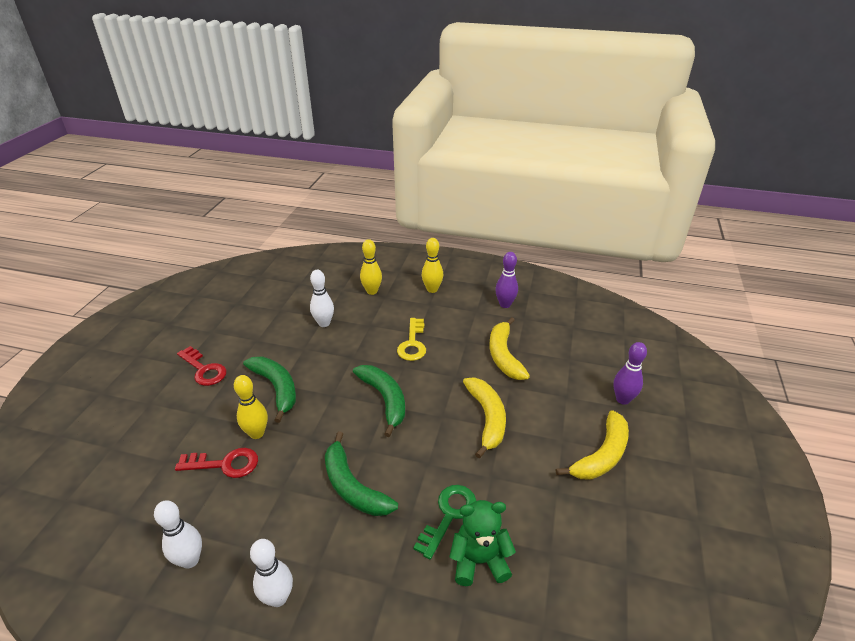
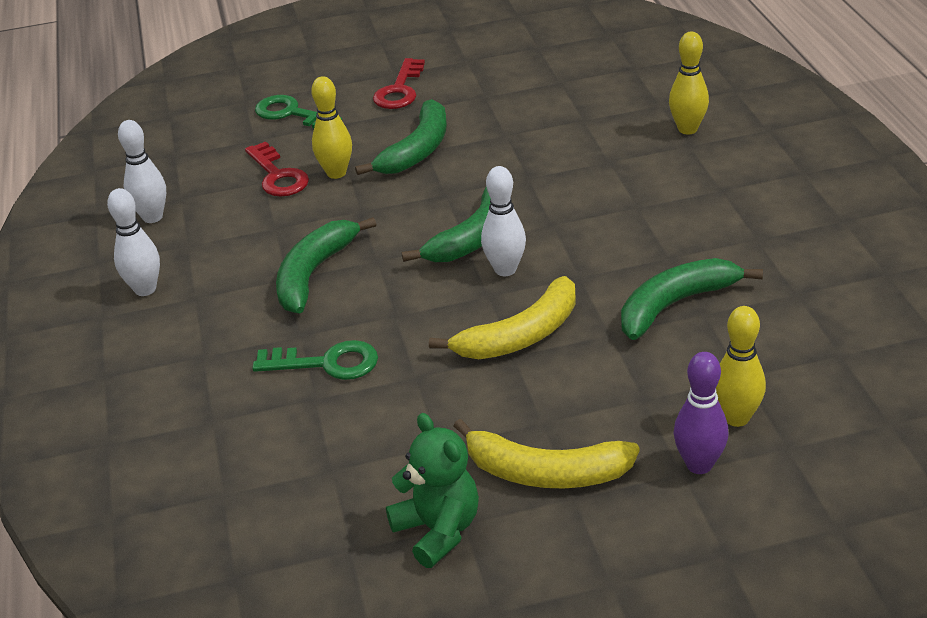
camera: 65 degrees right, 0 degrees up
(161, 429) = (291, 114): none -> green key
(324, 323) = (570, 125): white bowling pin -> white bowling pin (505, 269)
(412, 343) = (610, 212): yellow key -> none
(432, 289) = (760, 177): yellow bowling pin -> yellow bowling pin (736, 418)
(479, 561) = (278, 411): green teddy bear -> green teddy bear (438, 530)
(504, 355) = (675, 305): yellow banana -> green banana
(505, 304) = (812, 261): purple bowling pin -> none

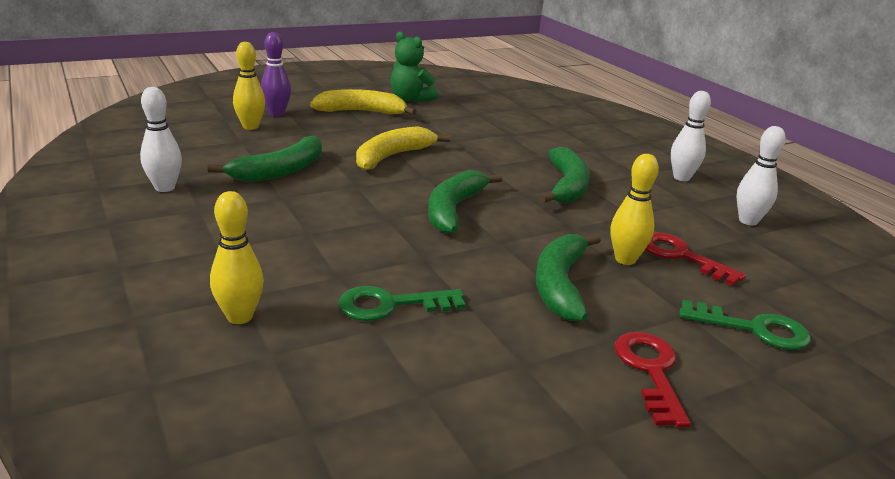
camera: 160 degrees right, 10 degrees down
(326, 363) = (514, 146): green key -> green key (391, 305)
(505, 269) = (417, 189): white bowling pin -> white bowling pin (165, 188)

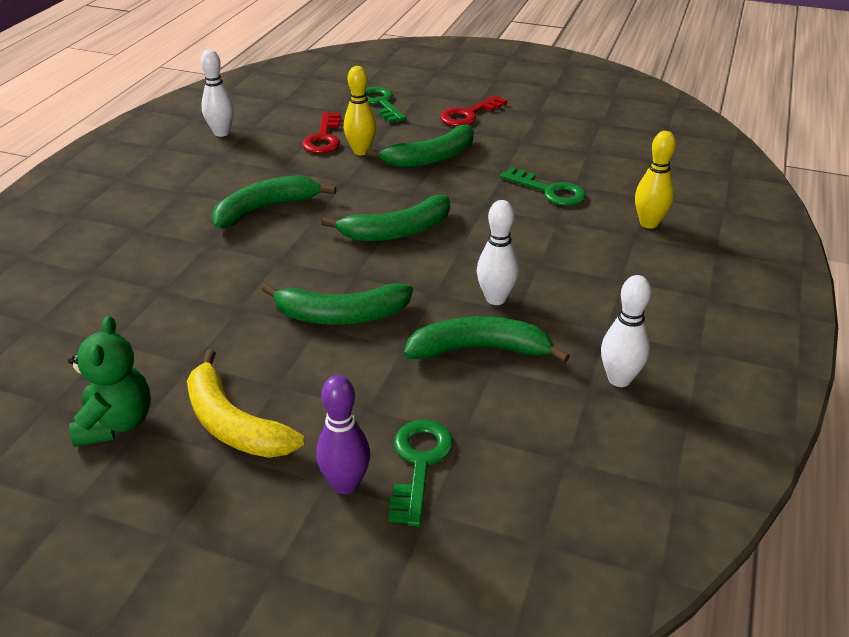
camera: 130 degrees left, 10 degrees up
(250, 127) = (419, 464): yellow bowling pin -> green key
(392, 157) = (341, 315): yellow banana -> green banana
(681, 178) = (161, 174): white bowling pin -> white bowling pin (495, 299)

